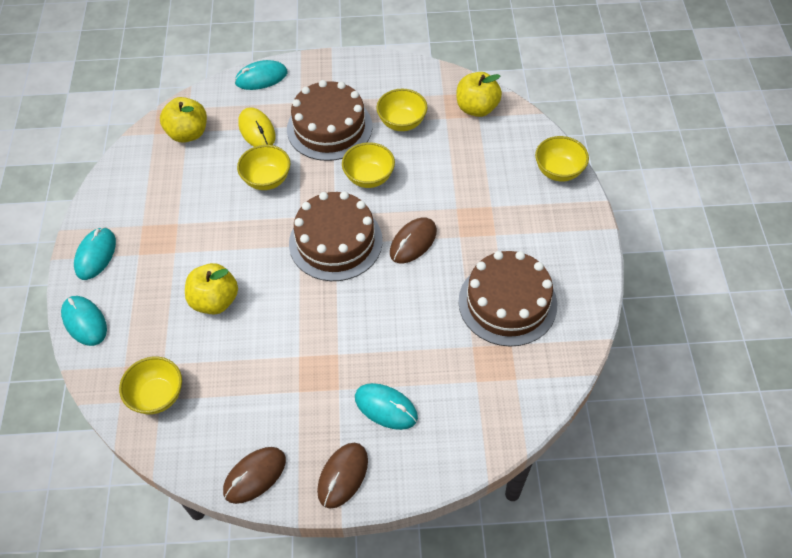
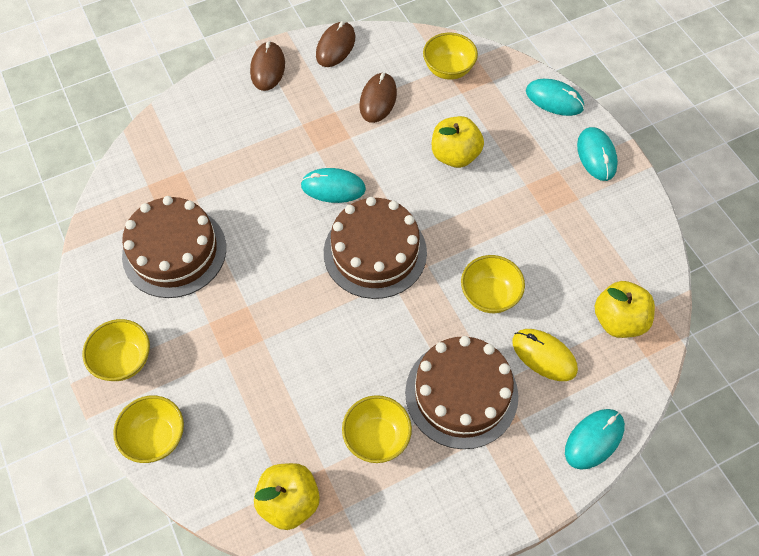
camera: 155 degrees right, 5 degrees up
(369, 177) = (378, 341): yellow bowl -> yellow bowl (124, 360)
(386, 407) = (255, 124): turquoise mouse -> turquoise mouse (333, 187)
(413, 242) = (294, 281): brown mouse -> brown mouse (378, 99)

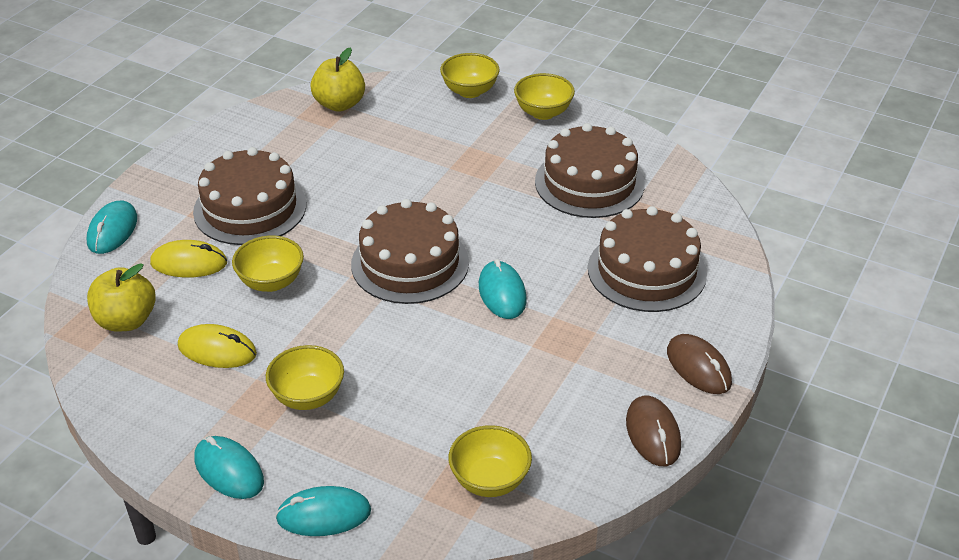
camera: 145 degrees right, 20 degrees down
(222, 149) = (647, 271): none -> brown cake
(333, 187) = (502, 293): turquoise mouse -> turquoise mouse turned 75 degrees counterclockwise
(376, 437) = (302, 157): yellow bowl -> yellow bowl (308, 396)
(378, 99) = (540, 399): brown mouse -> none
(455, 155) = (400, 385): yellow apple -> none
(561, 252) = (217, 350): none -> yellow mouse

